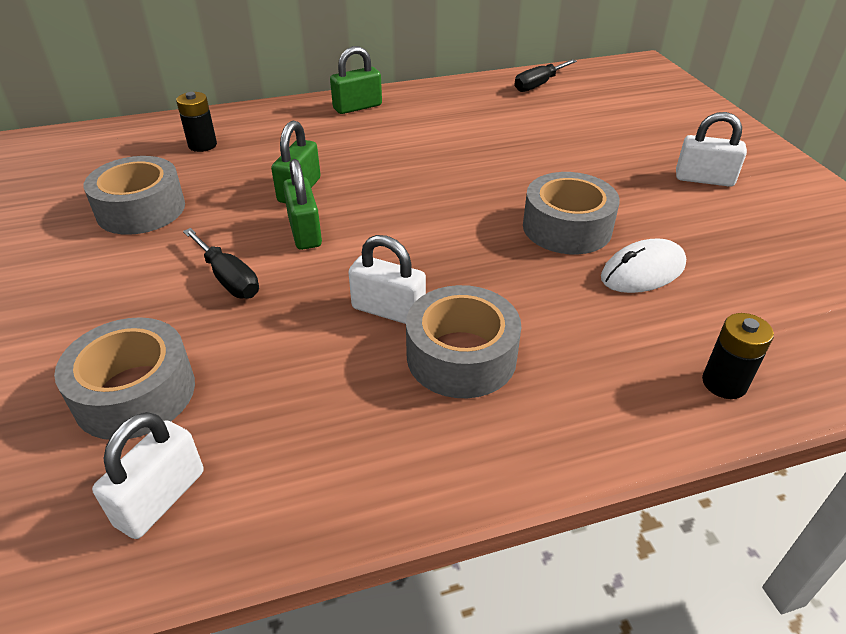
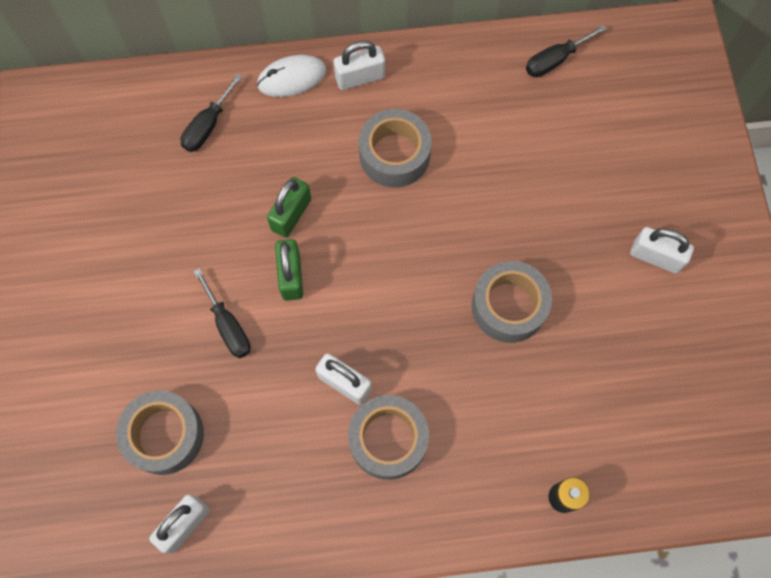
camera: 10 degrees right, 30 degrees up
(141, 209) = (157, 221): grey tape -> grey tape (394, 155)
(202, 145) = (208, 126): black battery -> black screwdriver
(357, 107) = (360, 77): green padlock -> white padlock
(643, 271) = (551, 372): white mouse -> white mouse (292, 78)

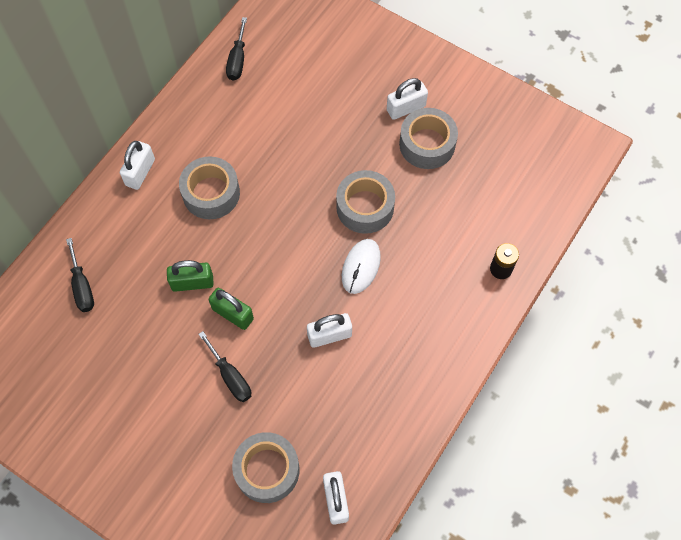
camera: 50 degrees left, 5 degrees down
(228, 326) = (230, 376): black screwdriver -> black screwdriver turned 45 degrees clockwise
(291, 214) = (192, 282): green padlock -> green padlock turned 75 degrees counterclockwise
(292, 78) = (100, 211): white mouse -> white mouse (361, 267)
(388, 439) = (386, 337): grey tape -> grey tape (427, 144)

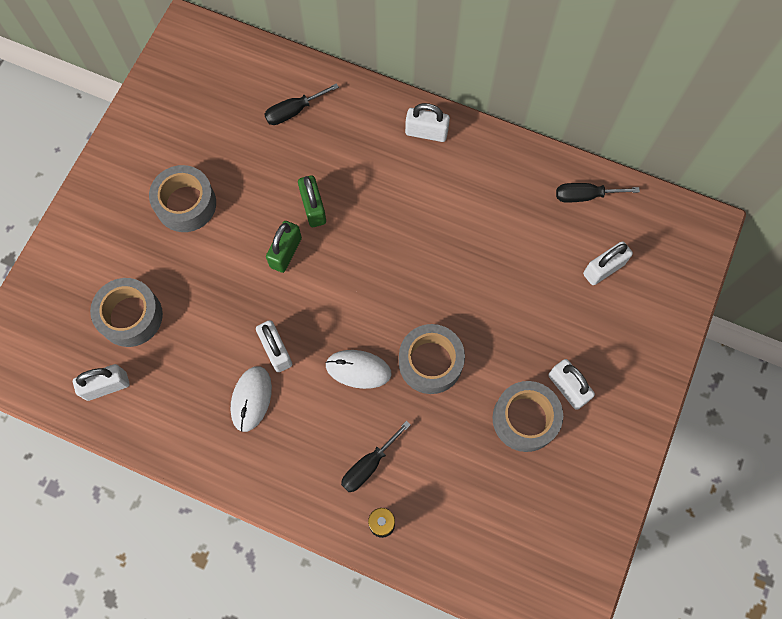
camera: 80 degrees right, 5 degrees up
(211, 193) = (416, 204): grey tape -> grey tape (186, 204)
(230, 376) = (220, 264): black screwdriver -> black screwdriver (368, 465)
(307, 61) = (603, 269): none -> white padlock
(372, 363) = (251, 399): none -> white mouse

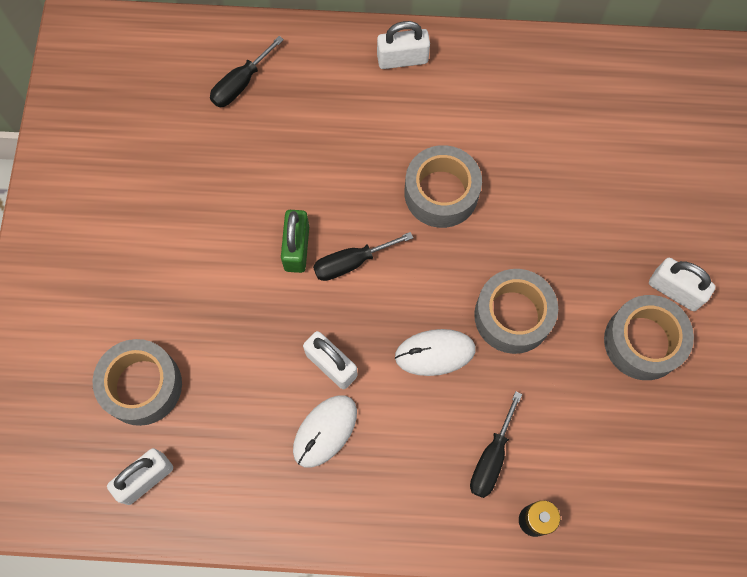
camera: 20 degrees left, 0 degrees up
(186, 204) = (156, 232): grey tape -> grey tape (441, 193)
(251, 399) = (325, 431): white mouse -> white mouse turned 45 degrees clockwise
(313, 208) = (308, 186): green padlock -> none
(585, 196) = (605, 72): black screwdriver -> black screwdriver (351, 263)
(603, 269) = (659, 146): white padlock -> none

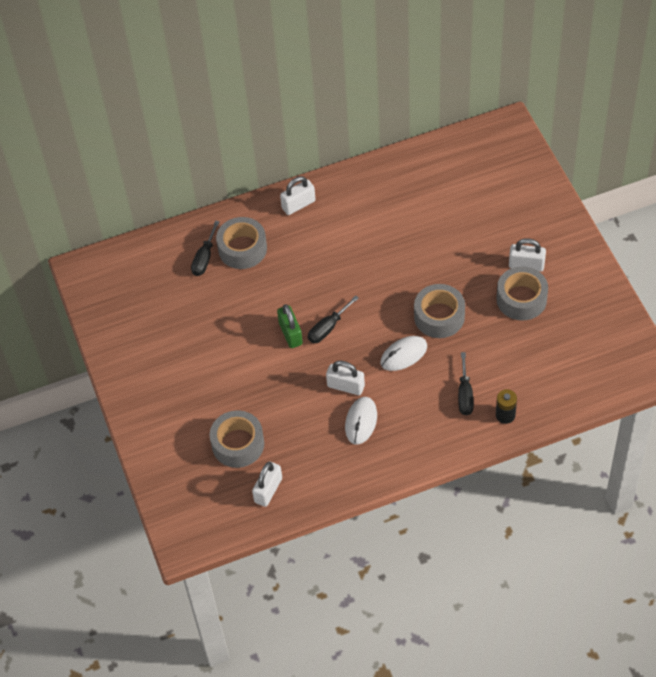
camera: 20 degrees left, 15 degrees down
(441, 193) = (362, 269): grey tape -> grey tape (242, 249)

